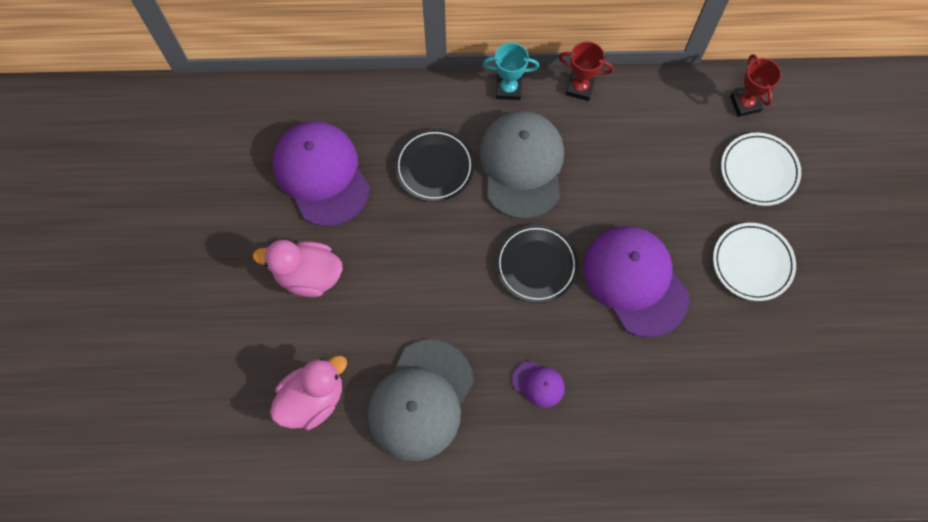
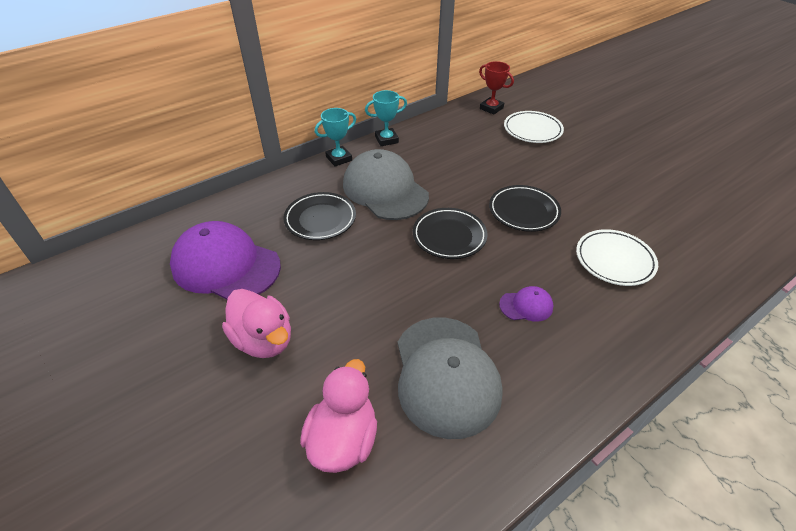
camera: 35 degrees left, 25 degrees down
(308, 275) = (264, 340): pink duck -> pink duck turned 105 degrees counterclockwise
(580, 88) = (386, 140): red trophy -> turquoise trophy
(635, 281) = (523, 211): purple cap -> black plate
(752, 263) = (580, 169): white plate -> white plate (614, 260)

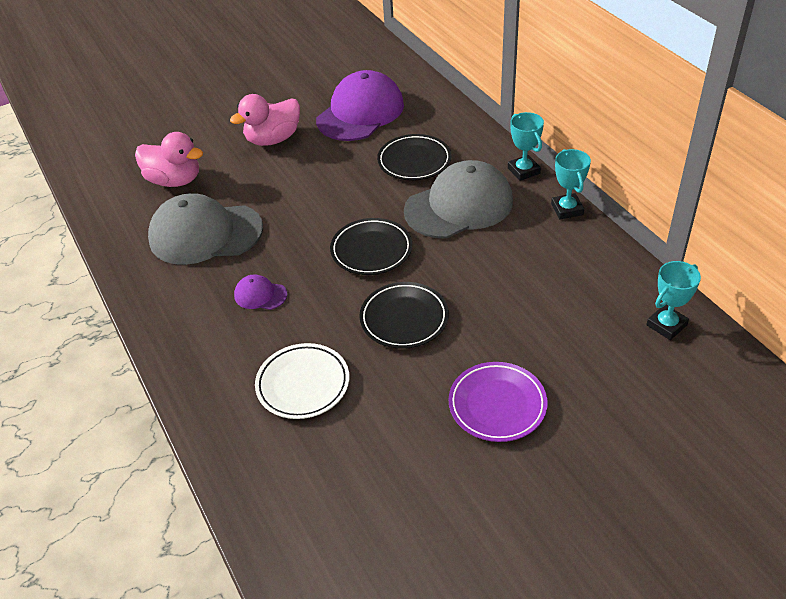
camera: 100 degrees right, 0 degrees up
(491, 108) = (666, 325): red trophy -> turquoise trophy
(526, 306) = (260, 295): purple cap -> purple cap turned 105 degrees clockwise
(532, 130) = (600, 365): white plate -> none
(583, 167) = (497, 405): none -> purple plate

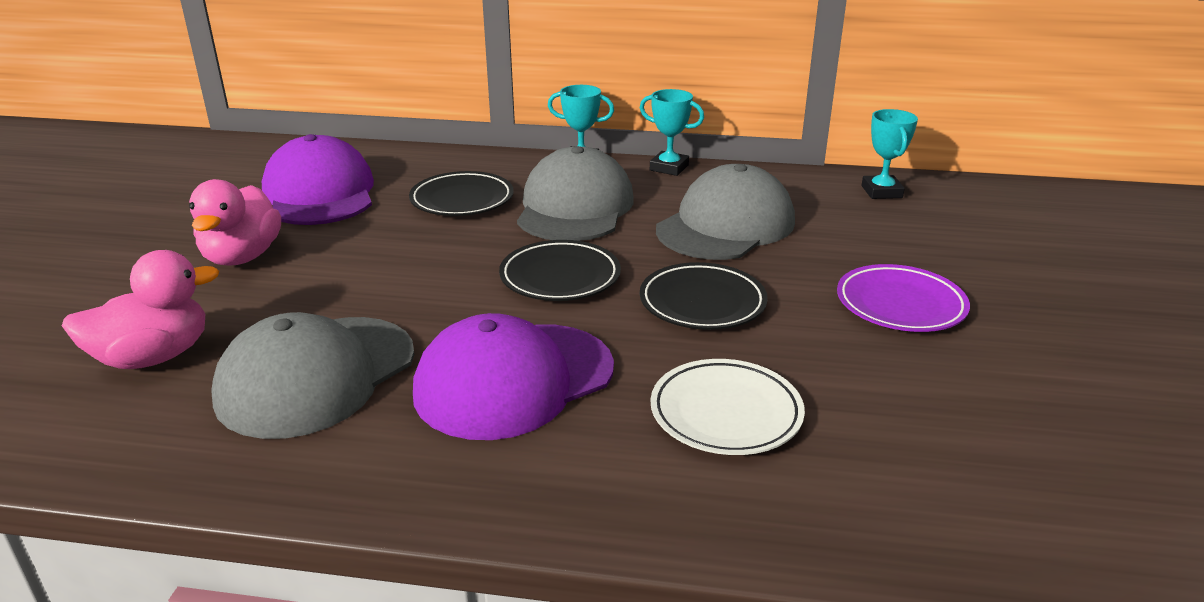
camera: 55 degrees left, 15 degrees down
(260, 295) = (514, 380): purple cap -> purple cap, size x2.27
(513, 278) = (726, 225): none -> grey cap

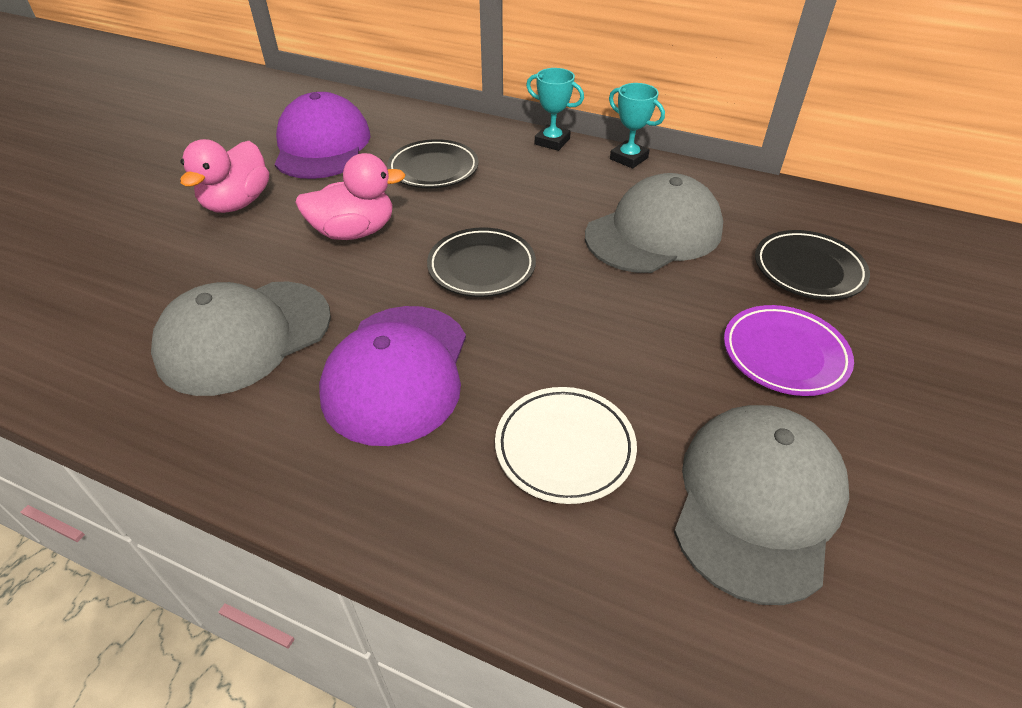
camera: 15 degrees right, 15 degrees up
(153, 357) = (134, 293): pink duck -> pink duck (354, 232)
(514, 380) = (397, 373): purple cap -> purple cap turned 60 degrees counterclockwise
(575, 207) = (526, 191): grey cap -> grey cap (757, 501)
(702, 303) = (595, 318): black plate -> black plate (808, 270)
(881, 192) = (823, 215): turquoise trophy -> none

